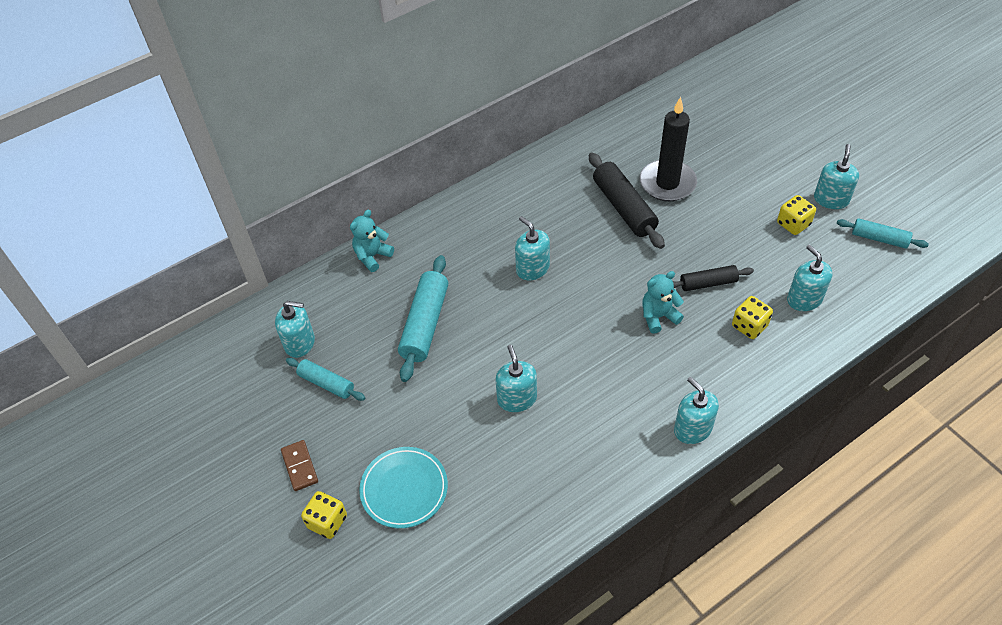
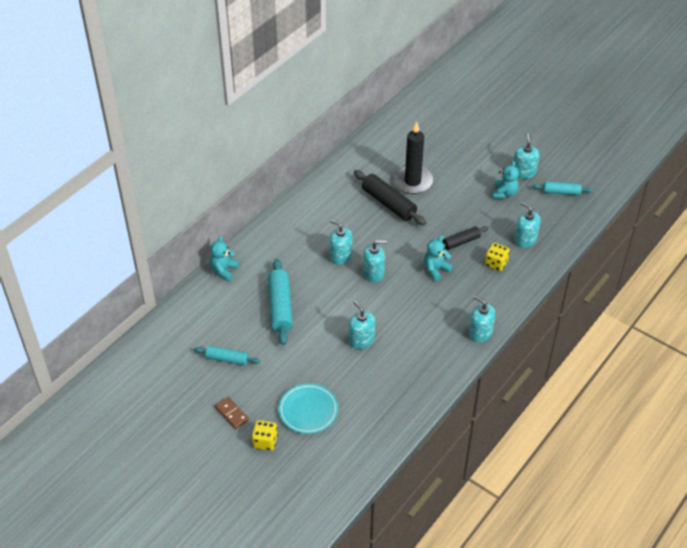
camera: 20 degrees left, 5 degrees down
(300, 343) = (196, 337): turquoise soap dispenser -> turquoise soap dispenser (373, 273)
(793, 224) = (504, 193): yellow dice -> turquoise teddy bear

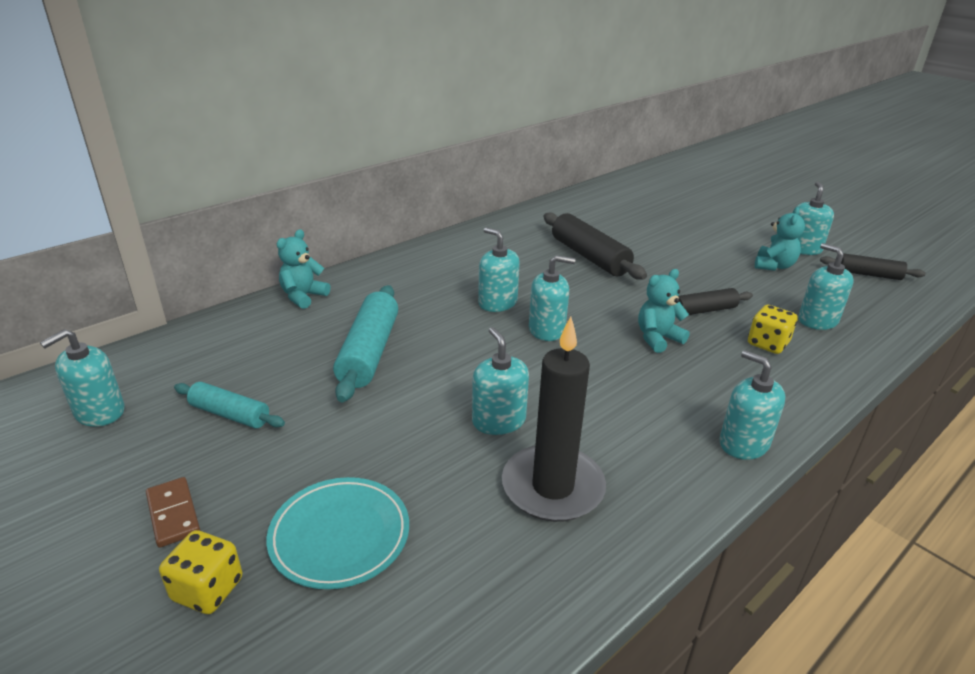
camera: 10 degrees right, 15 degrees down
(161, 369) = (99, 412): none -> turquoise soap dispenser
(412, 182) = (629, 240): black candle -> black candle (552, 487)
(561, 192) = (868, 274): turquoise rolling pin -> black rolling pin

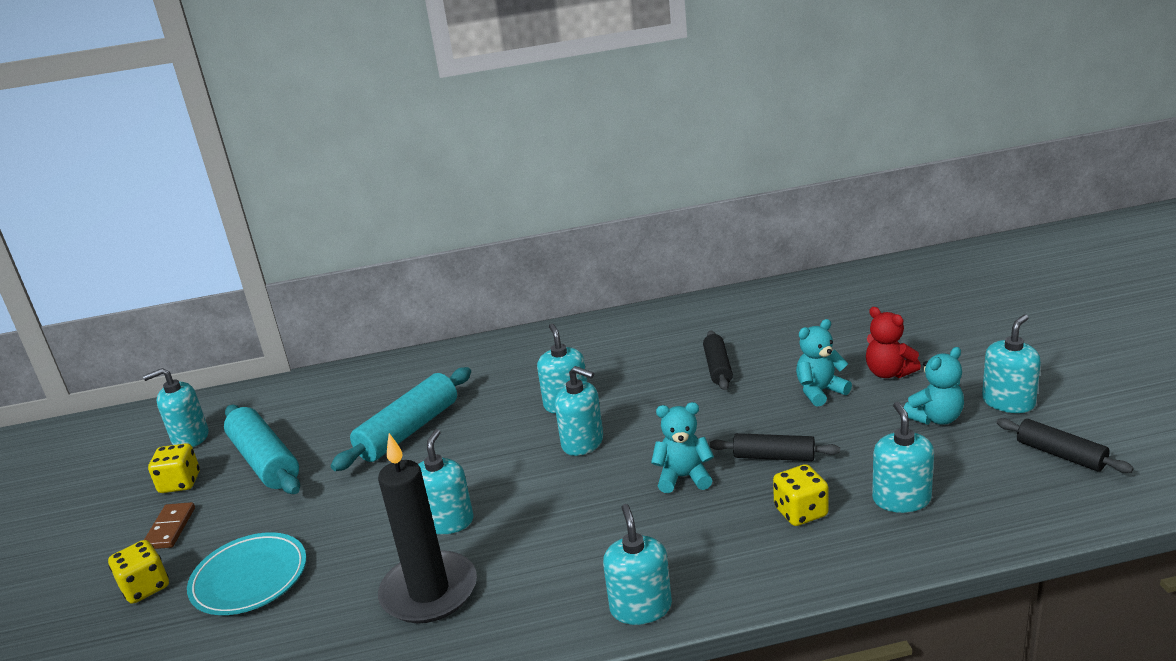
camera: 35 degrees right, 5 degrees down
(135, 462) = (180, 483): none -> yellow dice
(230, 414) = (265, 461): turquoise rolling pin -> turquoise rolling pin, size x1.66
(303, 296) = (408, 365): turquoise teddy bear -> turquoise teddy bear (820, 391)
(589, 257) = (717, 368): black rolling pin -> black rolling pin, size x0.60
(710, 242) = (888, 373): none -> red teddy bear

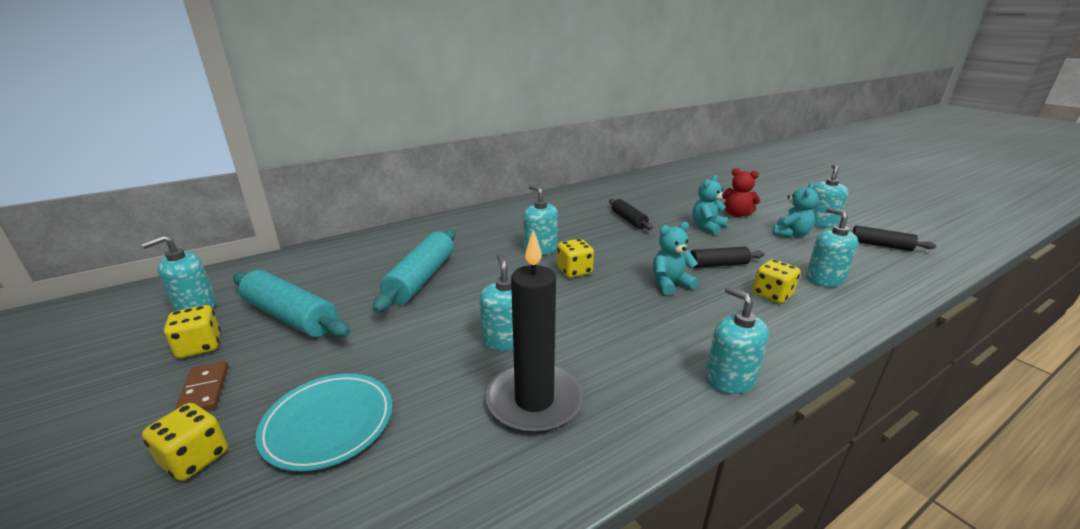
camera: 25 degrees left, 0 degrees up
(582, 443) = (574, 271): turquoise soap dispenser -> yellow dice

